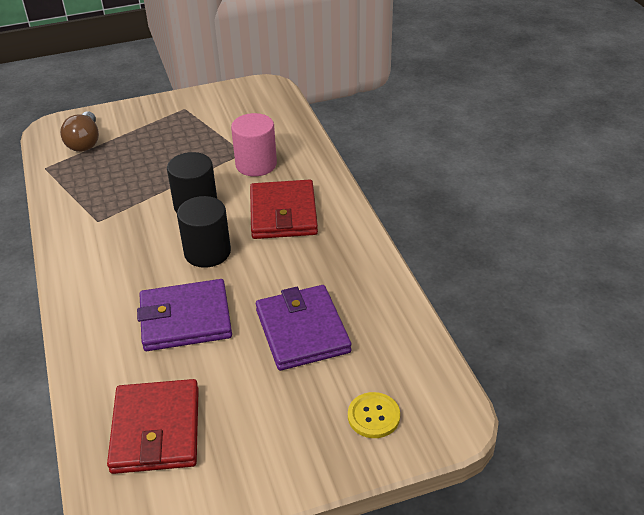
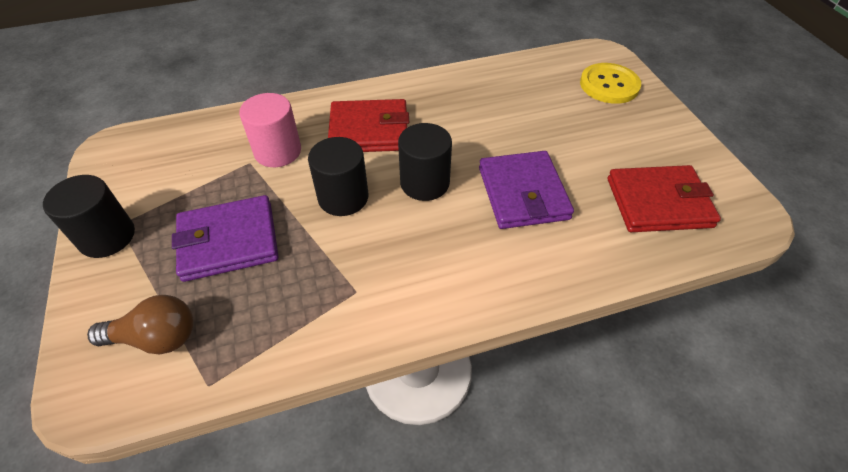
camera: 90 degrees left, 10 degrees up
(173, 106) = (107, 237): none -> black cylinder
(302, 331) = (529, 118): purple wallet -> purple wallet (228, 241)
(373, 416) = (609, 85): yellow button -> yellow button, size x1.53

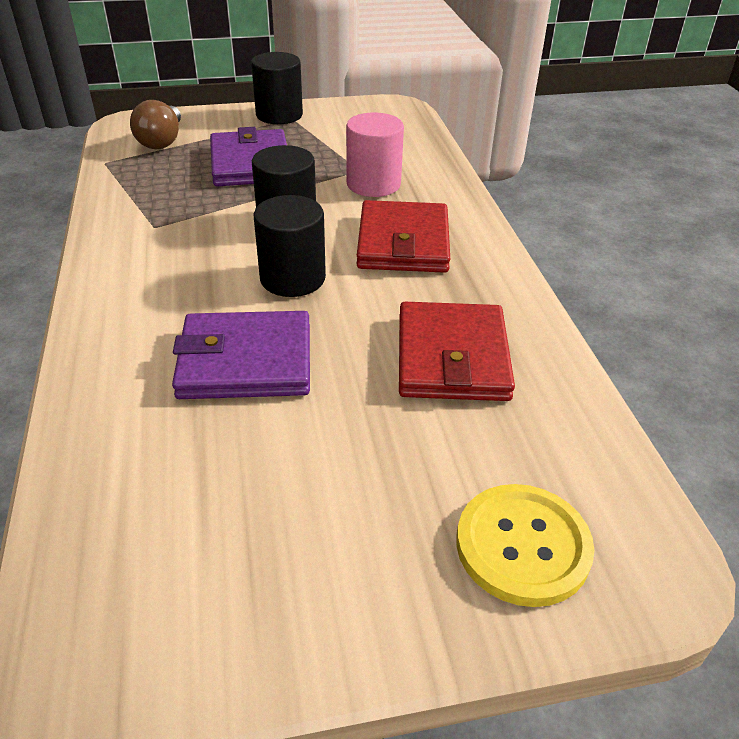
camera: 95 degrees right, 10 degrees down
(658, 202) = (166, 522): red wallet -> red wallet (452, 357)

